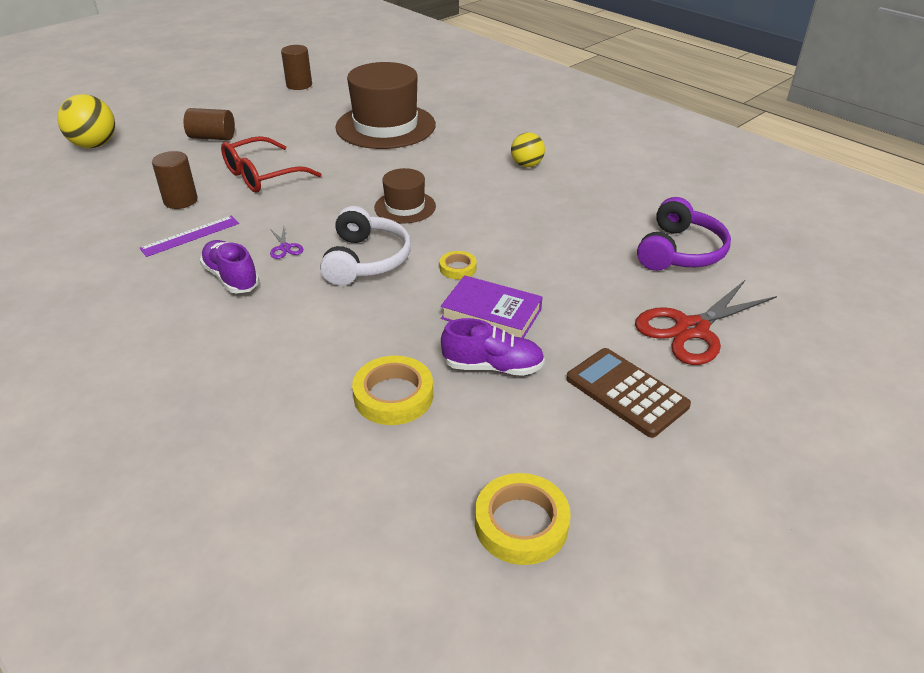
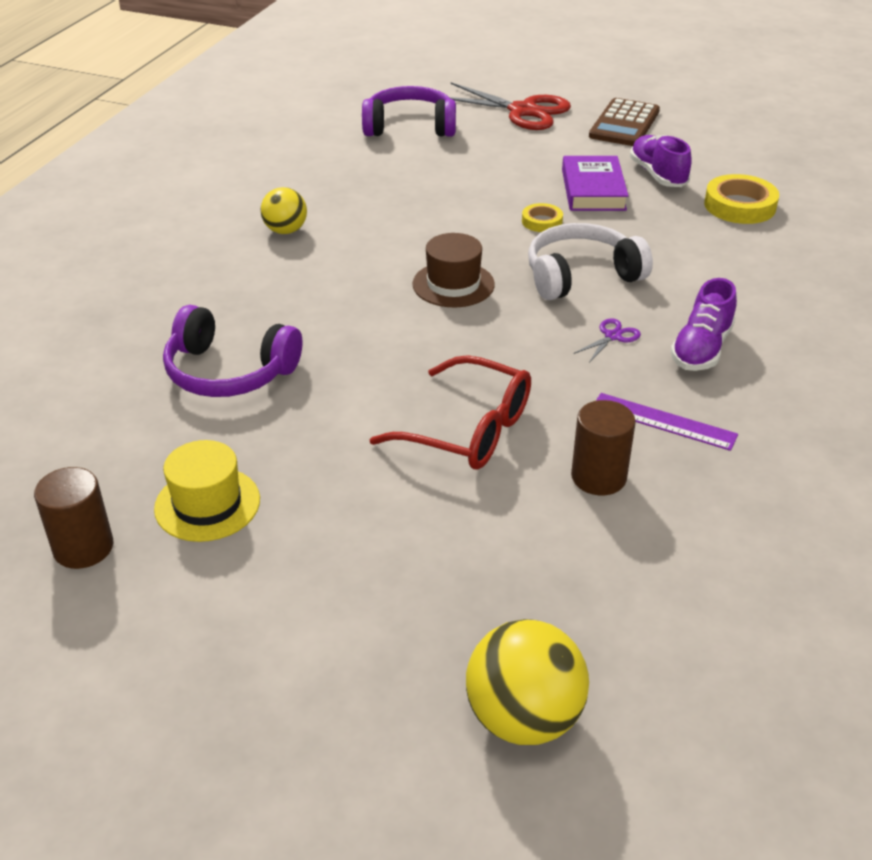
camera: 115 degrees left, 0 degrees up
(212, 137) = (383, 553): brown cylinder -> none
(293, 109) = (207, 504): none -> yellow hat
(385, 126) = (229, 372): brown hat -> purple headphones
(521, 524) = (782, 137): yellow tape -> none

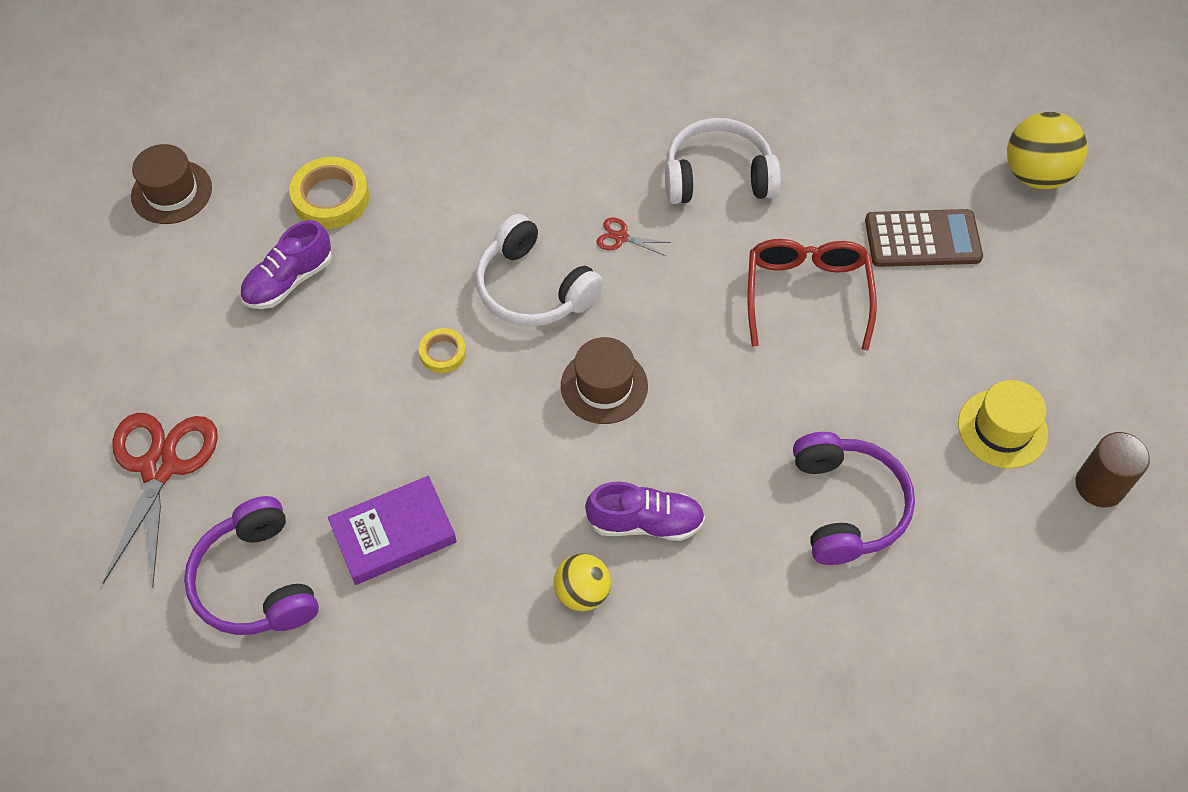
camera: 115 degrees left, 20 degrees up
(593, 190) = (350, 329): purple book -> purple book (393, 534)
(598, 477) = (806, 197): brown cylinder -> none
(613, 336) = (621, 237): purple scissors -> red scissors
(624, 124) = (162, 347): brown calculator -> brown calculator (922, 239)
(663, 421) = (718, 176): purple ruler -> white headphones
(701, 349) = (605, 174): purple shoe -> purple shoe (645, 522)
(777, 146) = (171, 192): none -> brown hat

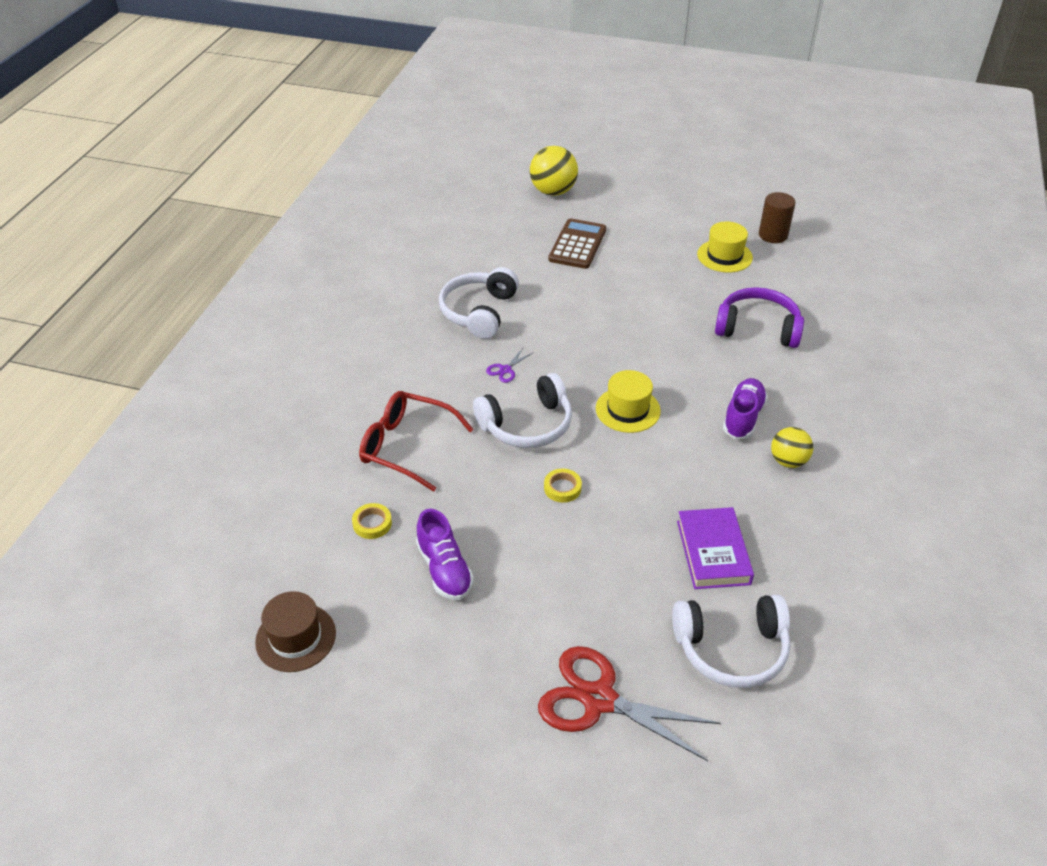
camera: 70 degrees left, 15 degrees down
(256, 581) = (731, 649): purple headphones -> white headphones
(331, 198) = (372, 523): yellow tape -> yellow tape, size x0.57
(604, 386) = (628, 410): brown hat -> yellow hat
(621, 237) = (505, 370): red scissors -> purple scissors
(807, 294) = (595, 300): red glasses -> red glasses (406, 446)

